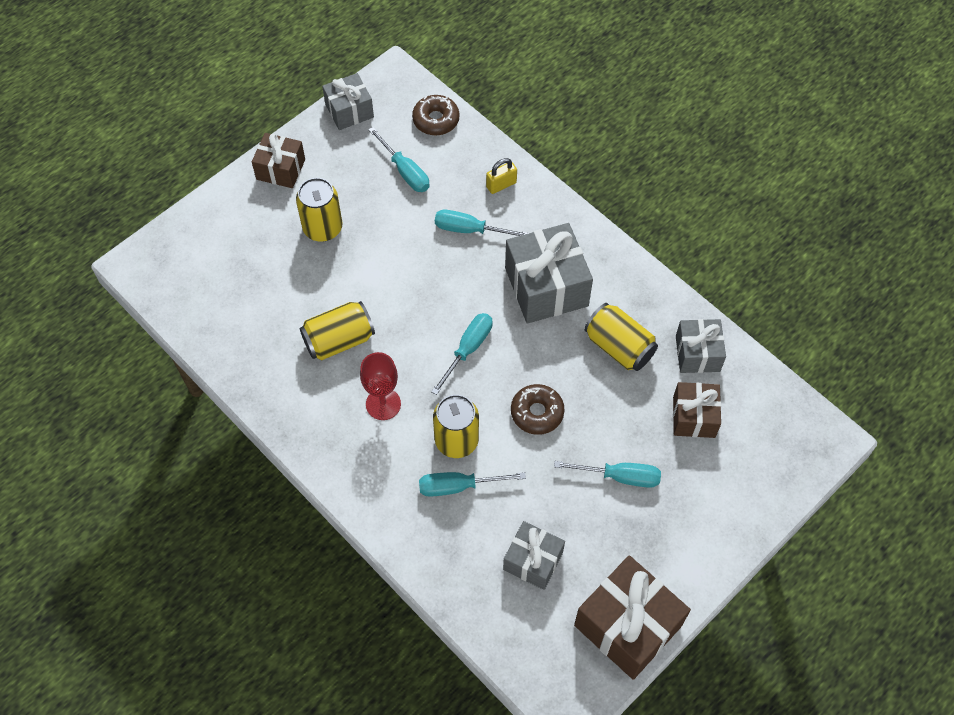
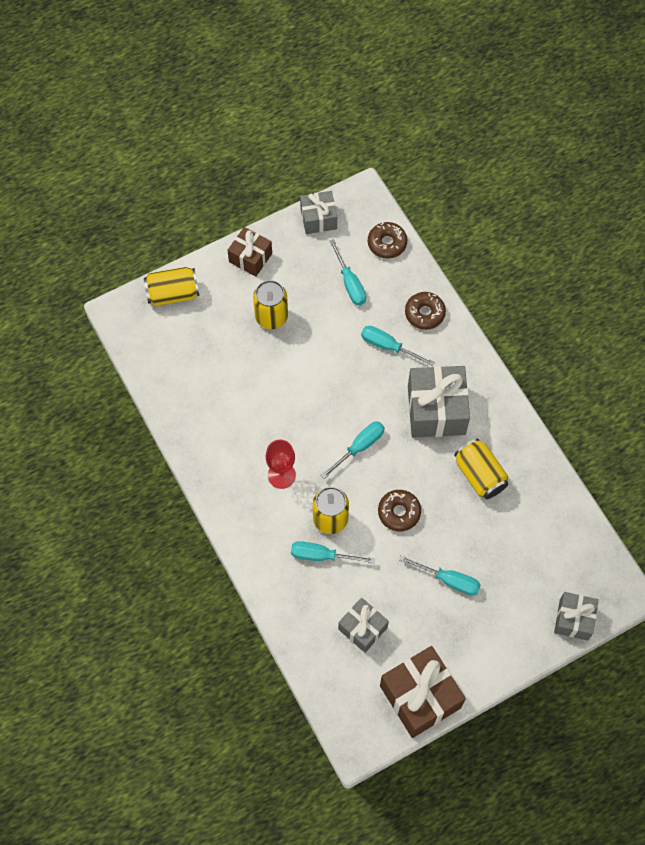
camera: 15 degrees right, 5 degrees up
(339, 340) = (260, 414): yellow can -> yellow can (173, 294)
(501, 185) = (424, 313): yellow padlock -> brown donut
(694, 417) = (522, 547): brown gift -> none
(697, 353) = (541, 496): grey gift -> grey gift (573, 619)

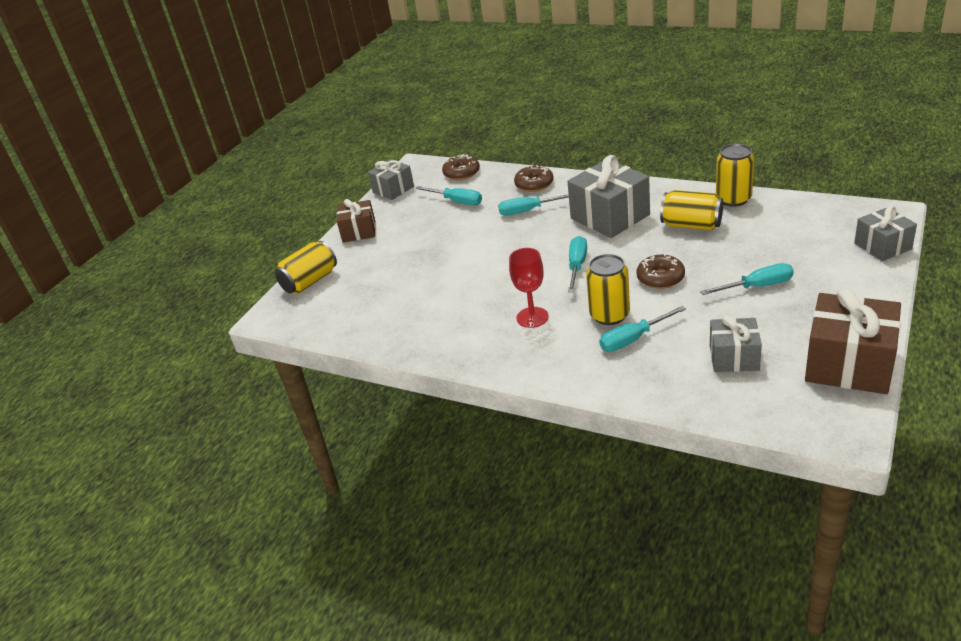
camera: 30 degrees left, 30 degrees down
(271, 317) = (413, 247): yellow can -> yellow can (733, 199)

